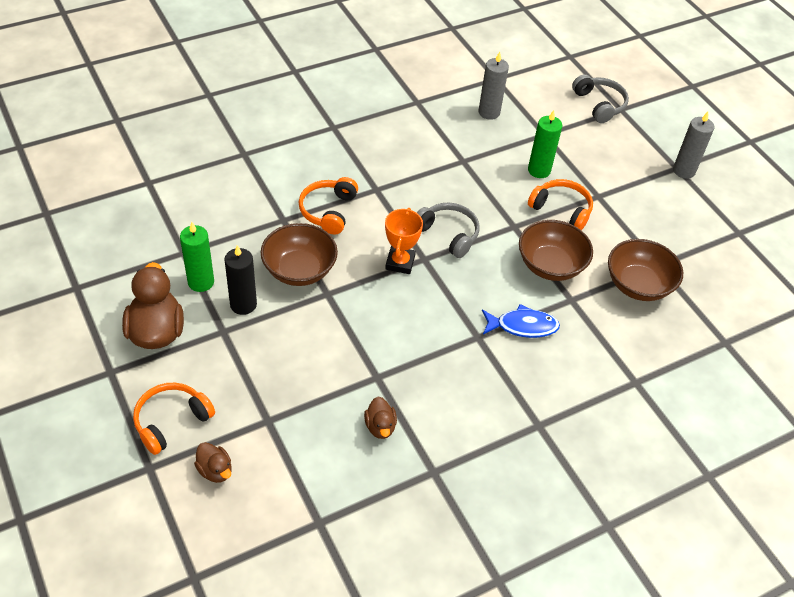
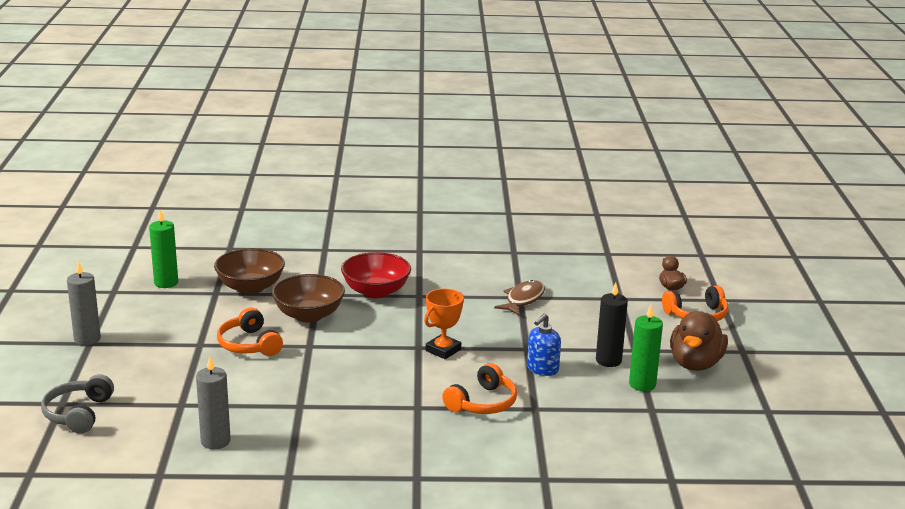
camera: 150 degrees left, 25 degrees down
(299, 270) = (542, 369): brown bowl -> blue soap dispenser
(371, 373) = (523, 299): none -> brown fish
(380, 426) = (536, 276): brown duck -> none
(448, 234) = (378, 356): grey headphones -> none
(522, 326) = (376, 291): blue fish -> red bowl
(539, 170) = (230, 377): green candle -> green candle (166, 283)

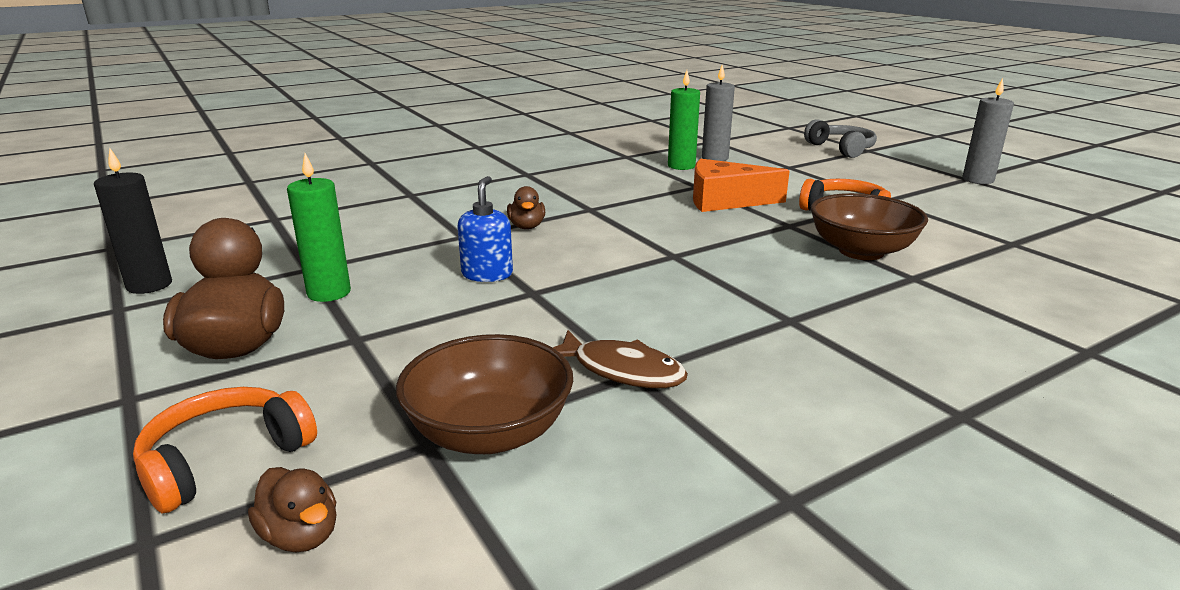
camera: 150 degrees right, 0 degrees up
(166, 283) = (1086, 237): green candle -> green candle (681, 166)
(250, 287) = (1000, 260): brown bowl -> brown bowl (489, 433)
(308, 382) = (725, 201): none -> orange cheese
(376, 291) = (856, 305): red bowl -> none
(443, 350) = (639, 260): orange trophy -> none
(482, 403) = (527, 226): orange headphones -> brown duck
(523, 299) = (622, 370): brown fish -> brown fish turned 60 degrees counterclockwise
(608, 360) = (395, 310): black candle -> black candle (149, 285)

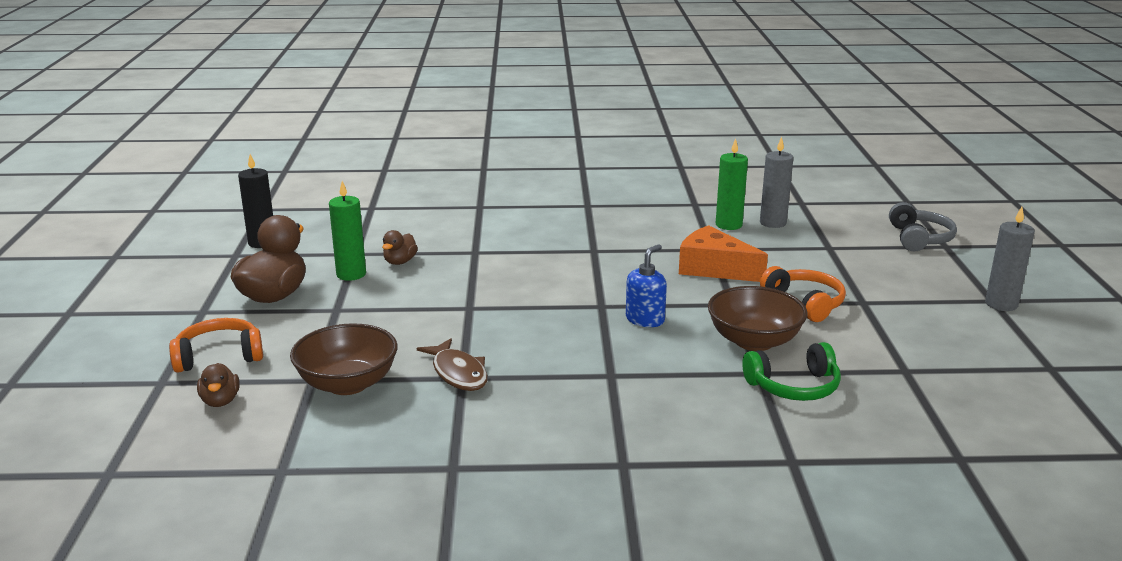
camera: 30 degrees right, 0 degrees up
(487, 274) = (457, 286): blue soap dispenser -> blue soap dispenser (645, 319)
(527, 226) = (528, 255): brown duck -> brown duck (400, 262)
(962, 281) = (794, 386): none -> green headphones

